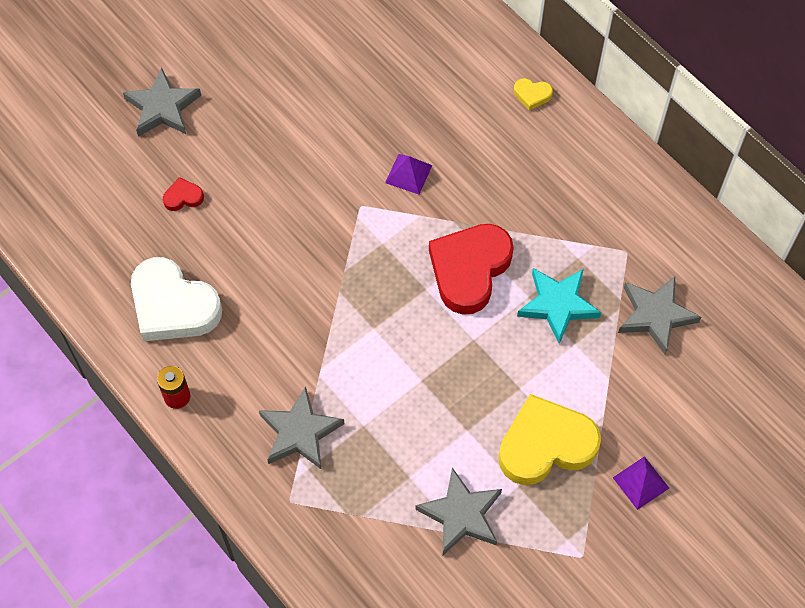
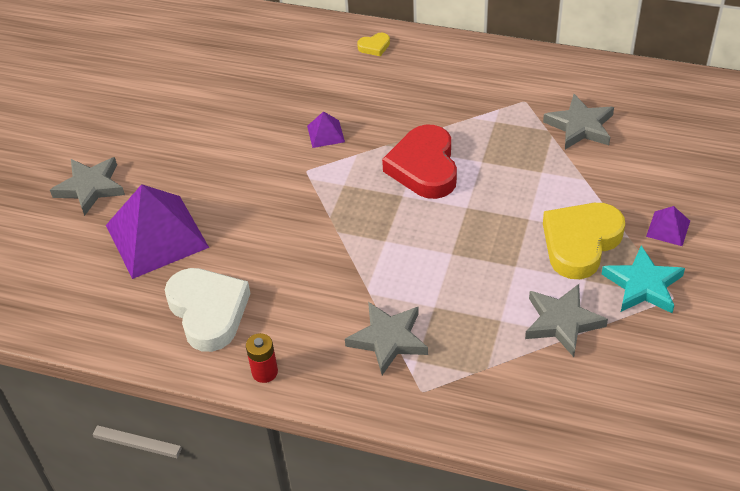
camera: 30 degrees left, 15 degrees down
(173, 306) = (208, 312): white heart -> white heart turned 120 degrees counterclockwise
(183, 197) = (156, 236): red heart -> purple pyramid
(558, 305) = (507, 155): turquoise star -> turquoise star (643, 285)

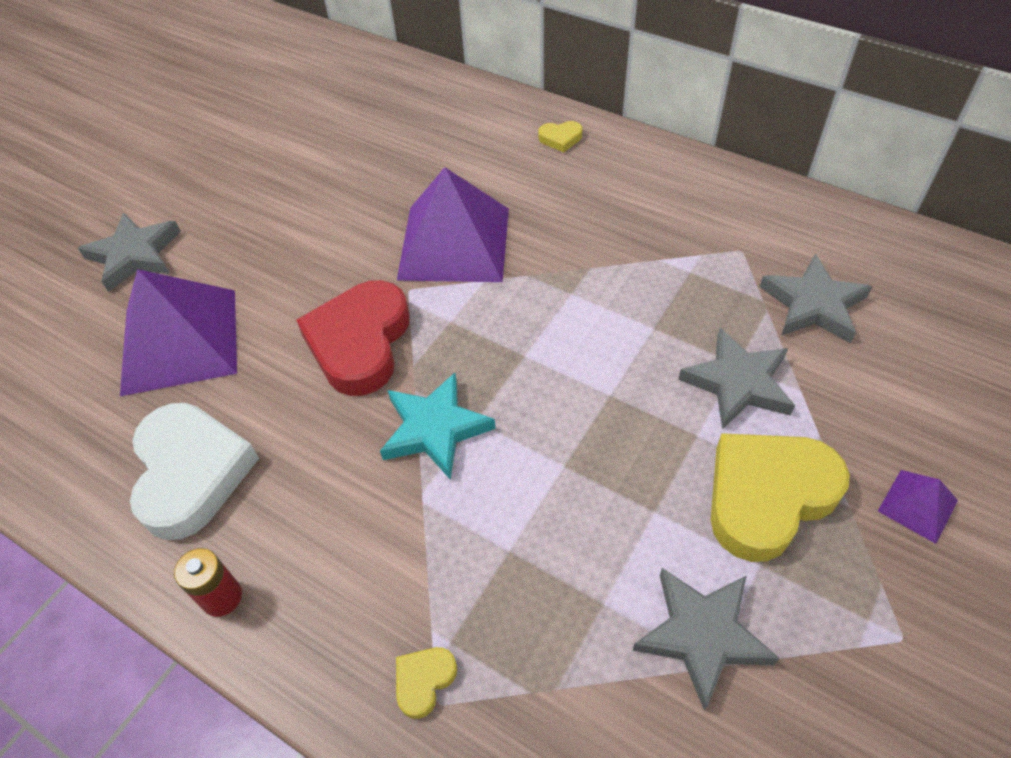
camera: 15 degrees right, 5 degrees up
(325, 133) = (454, 243): purple pyramid -> purple pyramid, size x2.28
(388, 339) = (421, 591): grey star -> grey star (738, 383)
(409, 383) = (424, 681): none -> yellow heart
(424, 167) = (569, 319): red heart -> red heart (359, 343)
(643, 285) = (854, 601): turquoise star -> turquoise star (435, 429)

